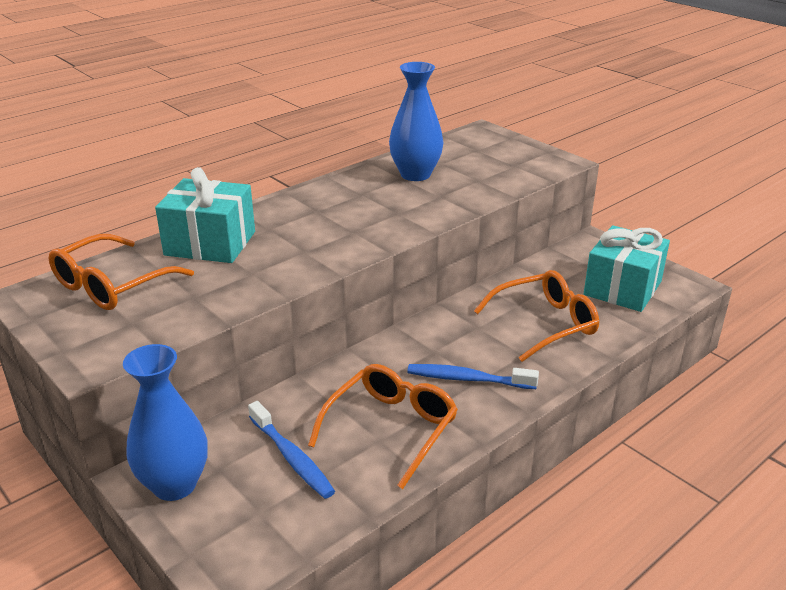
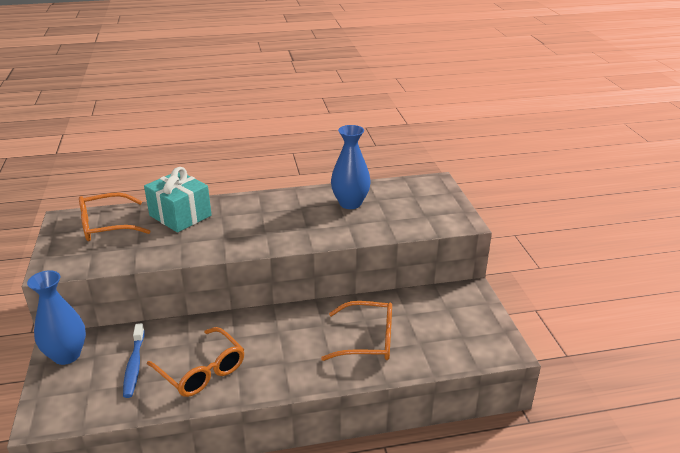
camera: 30 degrees right, 0 degrees up
(391, 428) = (202, 371): orange glasses -> orange glasses turned 75 degrees clockwise
(467, 379) = (277, 358): blue toothbrush -> none
(622, 288) = (452, 334): turquoise gift -> none

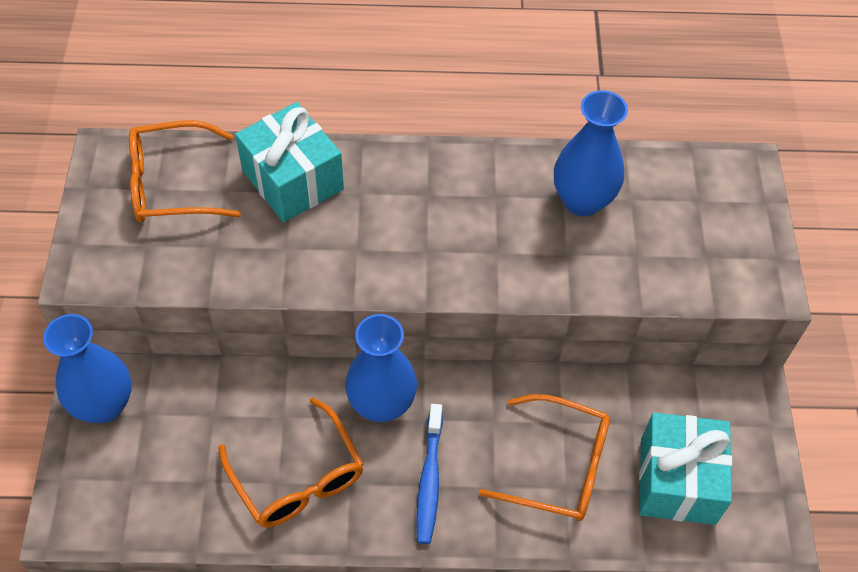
camera: 10 degrees right, 25 degrees up
(134, 365) = (200, 446): blue toothbrush -> blue toothbrush (429, 480)
(251, 328) = (381, 404): none -> blue vase
(441, 335) = (677, 480): none -> turquoise gift

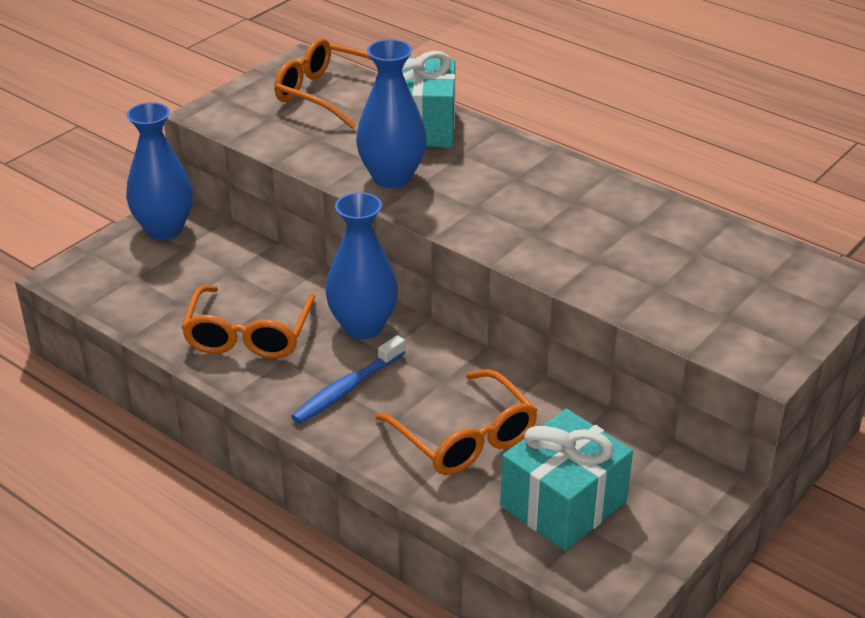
camera: 40 degrees right, 20 degrees down
(582, 201) = (649, 235): blue vase -> blue vase (392, 177)

